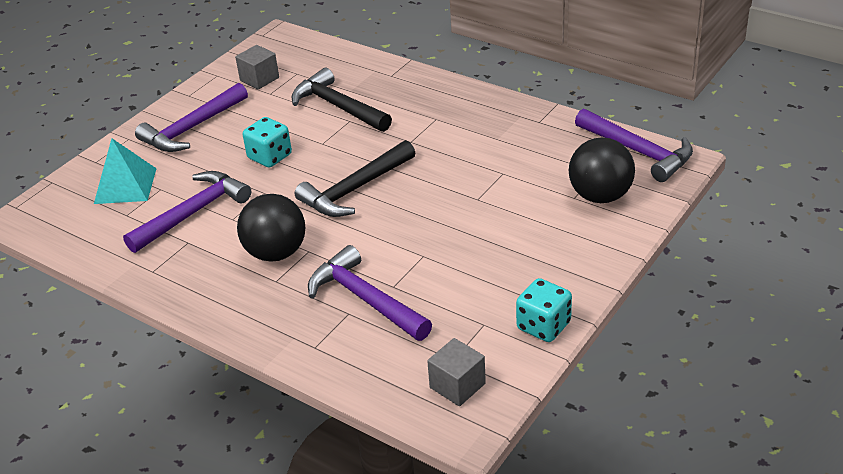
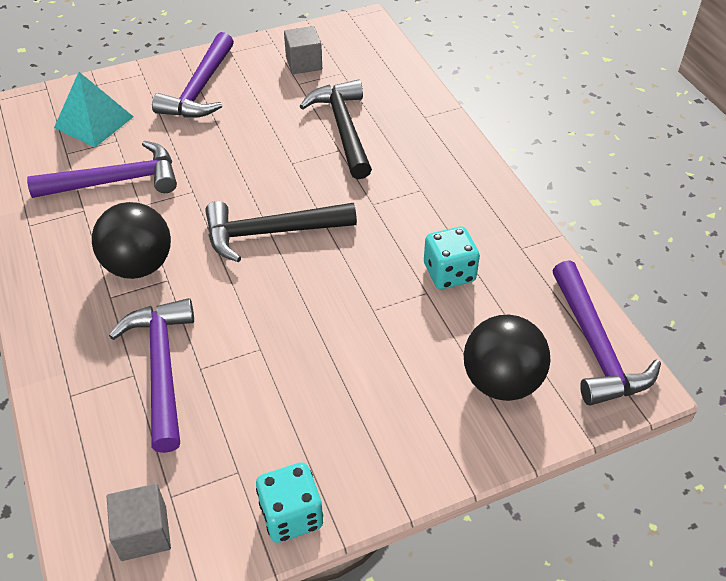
camera: 30 degrees right, 10 degrees up
(192, 128) = (200, 89): purple hammer -> purple hammer turned 60 degrees counterclockwise
(270, 157) = (233, 154): turquoise dice -> turquoise dice (449, 273)

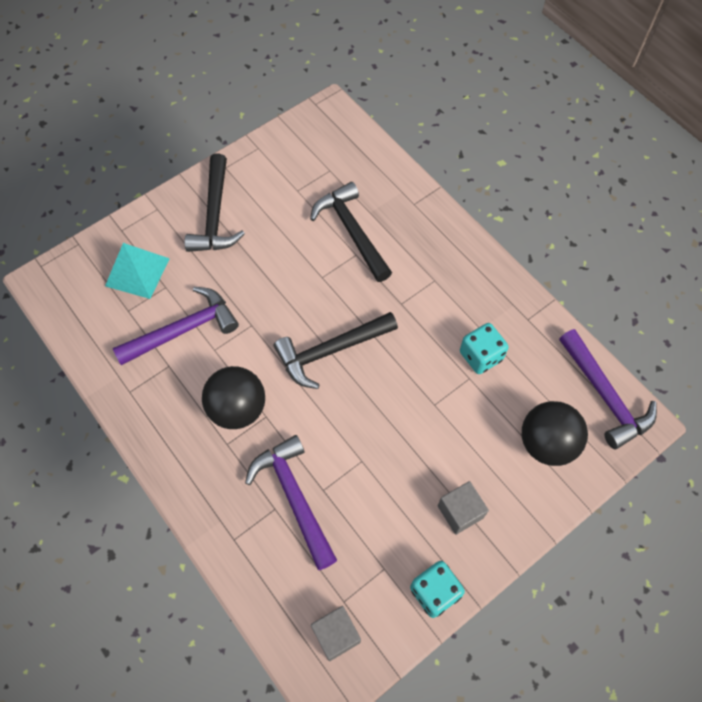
camera: 15 degrees left, 15 degrees up
(200, 89) = (215, 215): purple hammer -> black hammer
(304, 63) = (294, 167): grey cube -> grey cube (460, 512)

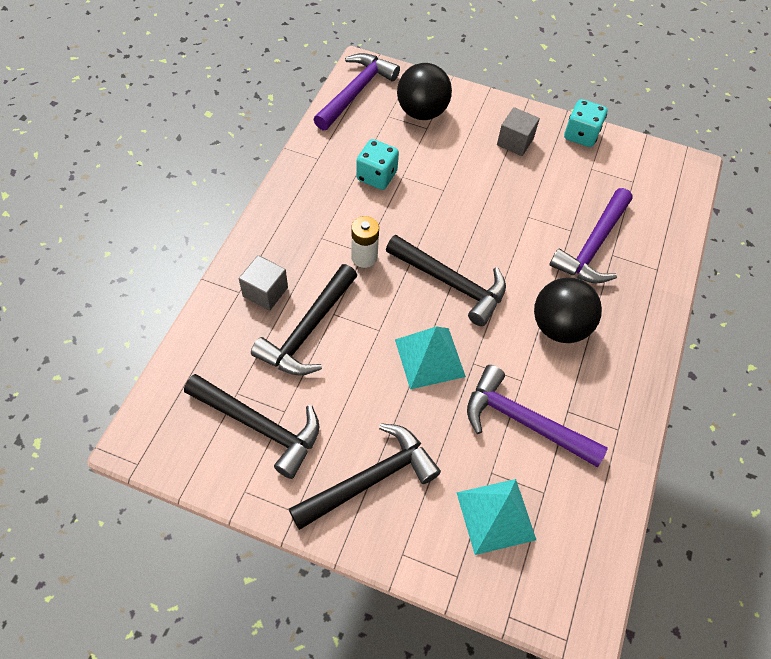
camera: 125 degrees left, 5 degrees down
(276, 297) = (429, 358): none -> turquoise pyramid
(296, 172) = (259, 426): none -> black hammer
(336, 635) = (657, 175): grey cube -> grey cube (265, 292)
(396, 301) = (364, 257): none -> white battery

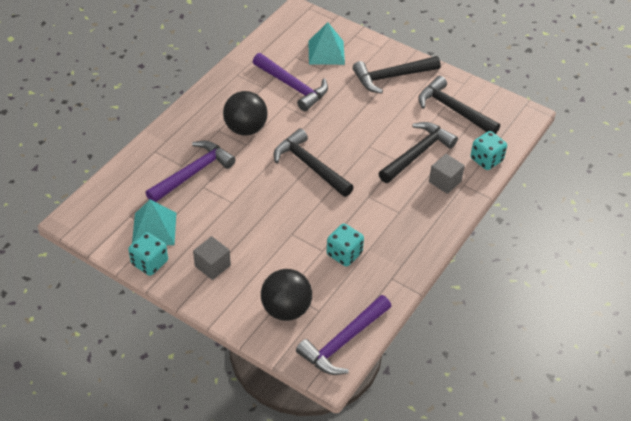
camera: 165 degrees left, 10 degrees down
(207, 338) = (486, 160): none -> turquoise dice
(364, 257) = (369, 193): white battery -> none
(429, 358) = (340, 126): turquoise pyramid -> turquoise pyramid (154, 229)

